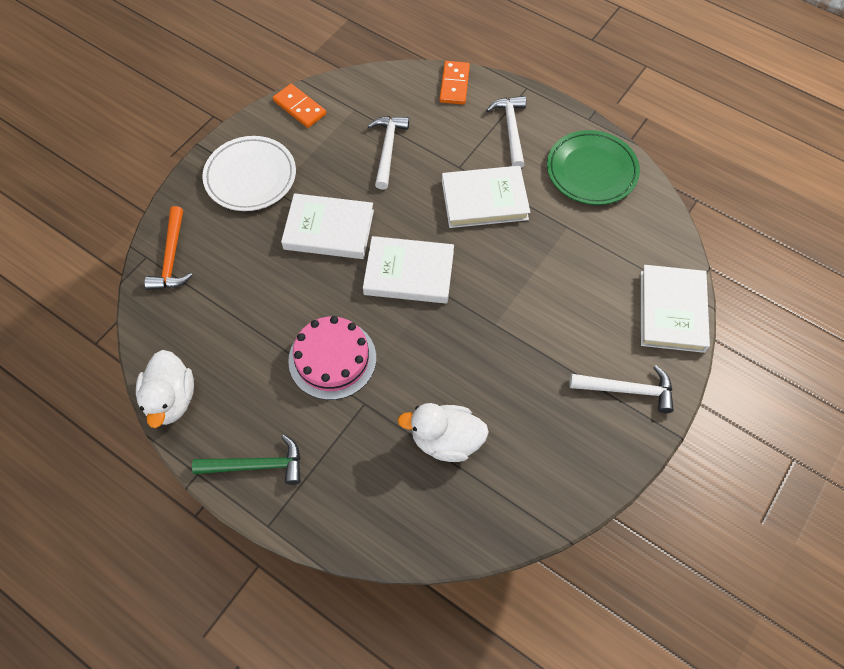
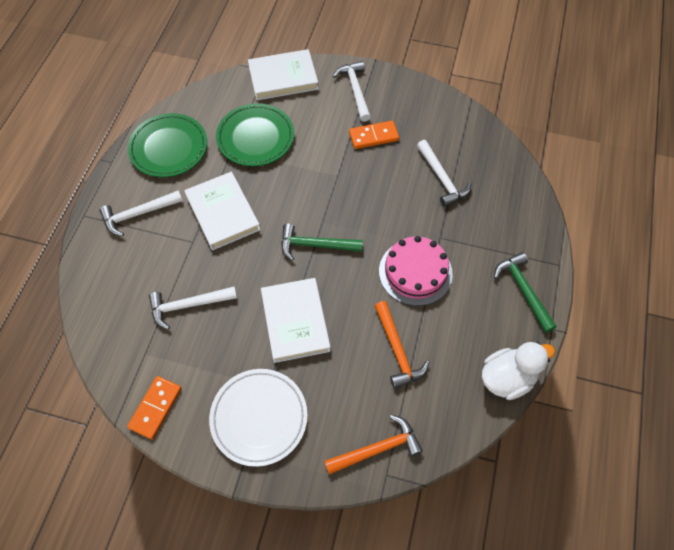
camera: 110 degrees left, 0 degrees up
(254, 308) = (397, 350): none -> orange hammer
(409, 273) = (315, 245): white book -> green hammer
(446, 440) = (442, 179): white duck -> white hammer
(454, 84) = (91, 275): orange domino -> orange domino (373, 136)
(580, 256) = (255, 137): none -> green plate

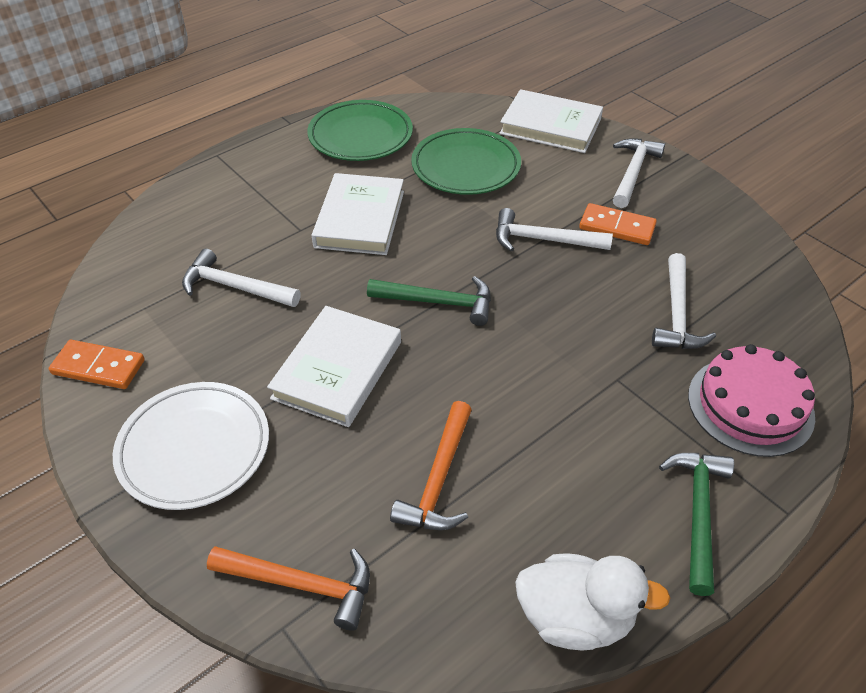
camera: 35 degrees right, 15 degrees down
(138, 214) = (270, 178): white hammer -> white hammer (543, 239)
(155, 408) = (98, 367): orange domino -> orange domino turned 45 degrees clockwise
(315, 245) = (438, 302): green hammer -> green hammer turned 150 degrees clockwise
(415, 272) = (546, 400): pink cake -> pink cake (750, 405)

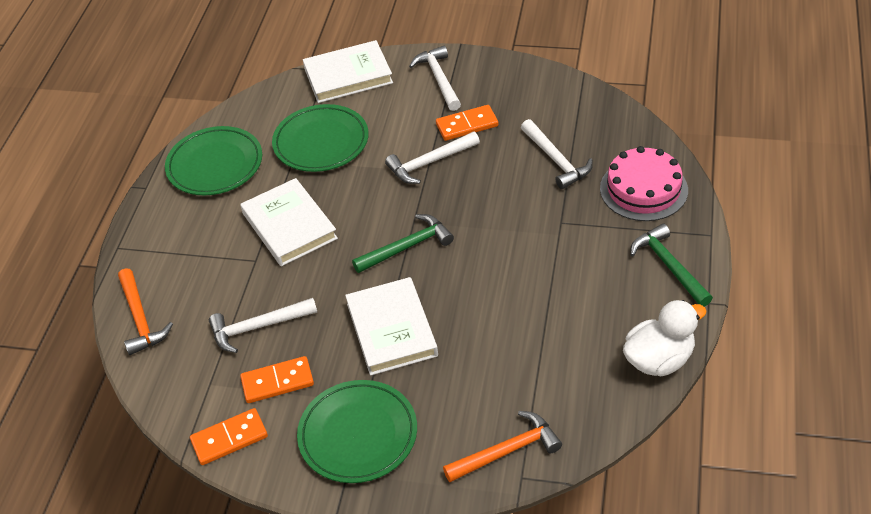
camera: 35 degrees left, 0 degrees up
(192, 346) = (277, 382): none -> orange domino
(194, 448) = (358, 435): white plate -> green plate
(438, 479) = (520, 346): orange hammer -> orange hammer (140, 319)

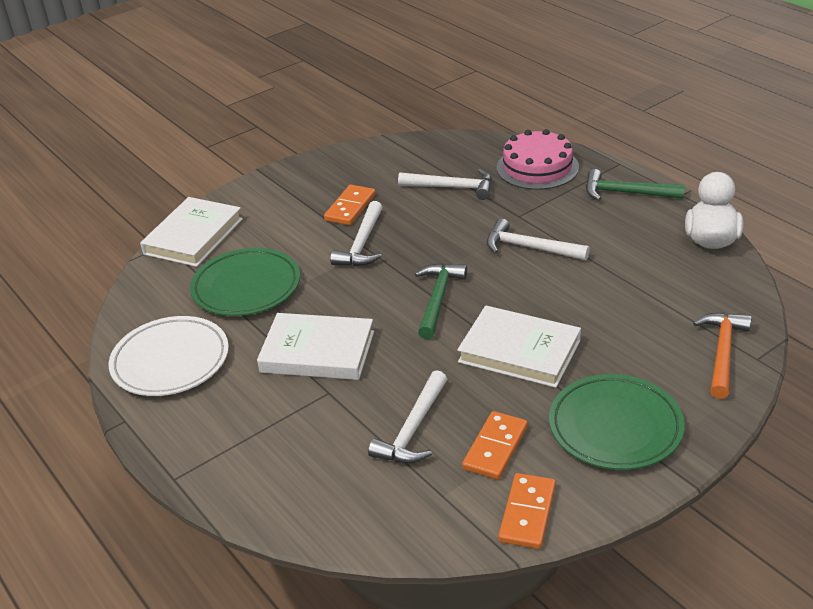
camera: 50 degrees left, 10 degrees down
(140, 319) = (295, 506): orange hammer -> none
(215, 165) = (170, 361): green plate -> white plate
(439, 79) = (277, 196): white hammer -> white hammer (529, 248)

